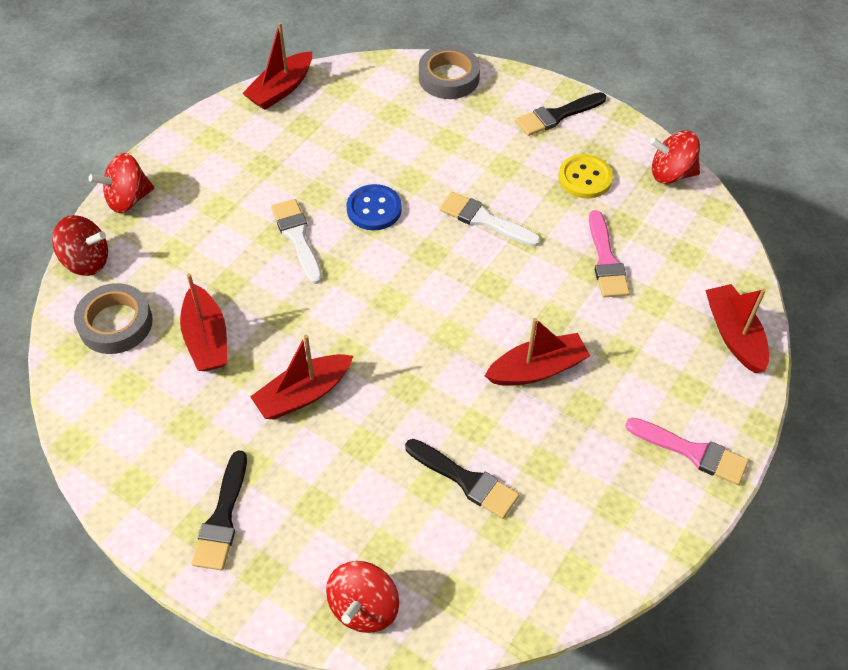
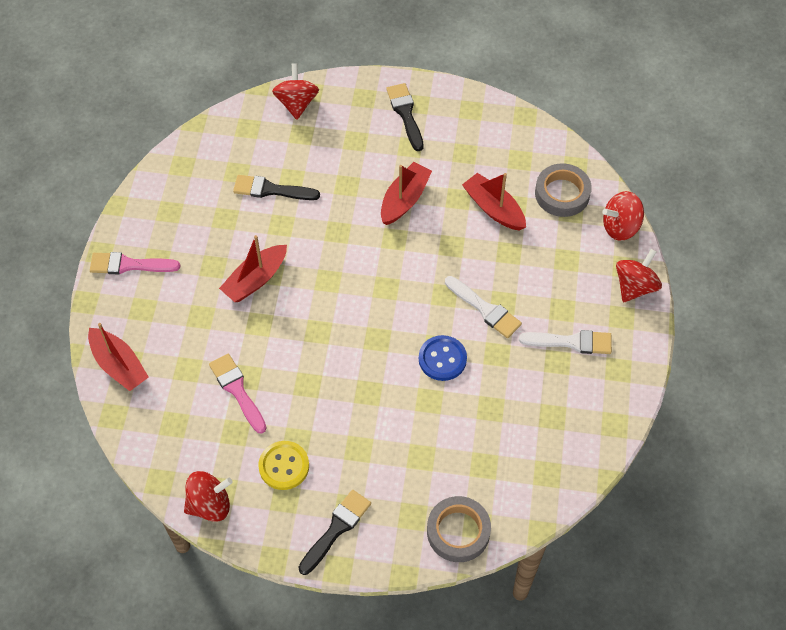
camera: 155 degrees right, 5 degrees up
(281, 89) = (599, 447): red boat -> none
(484, 220) = (349, 386): white brush -> white brush (571, 342)

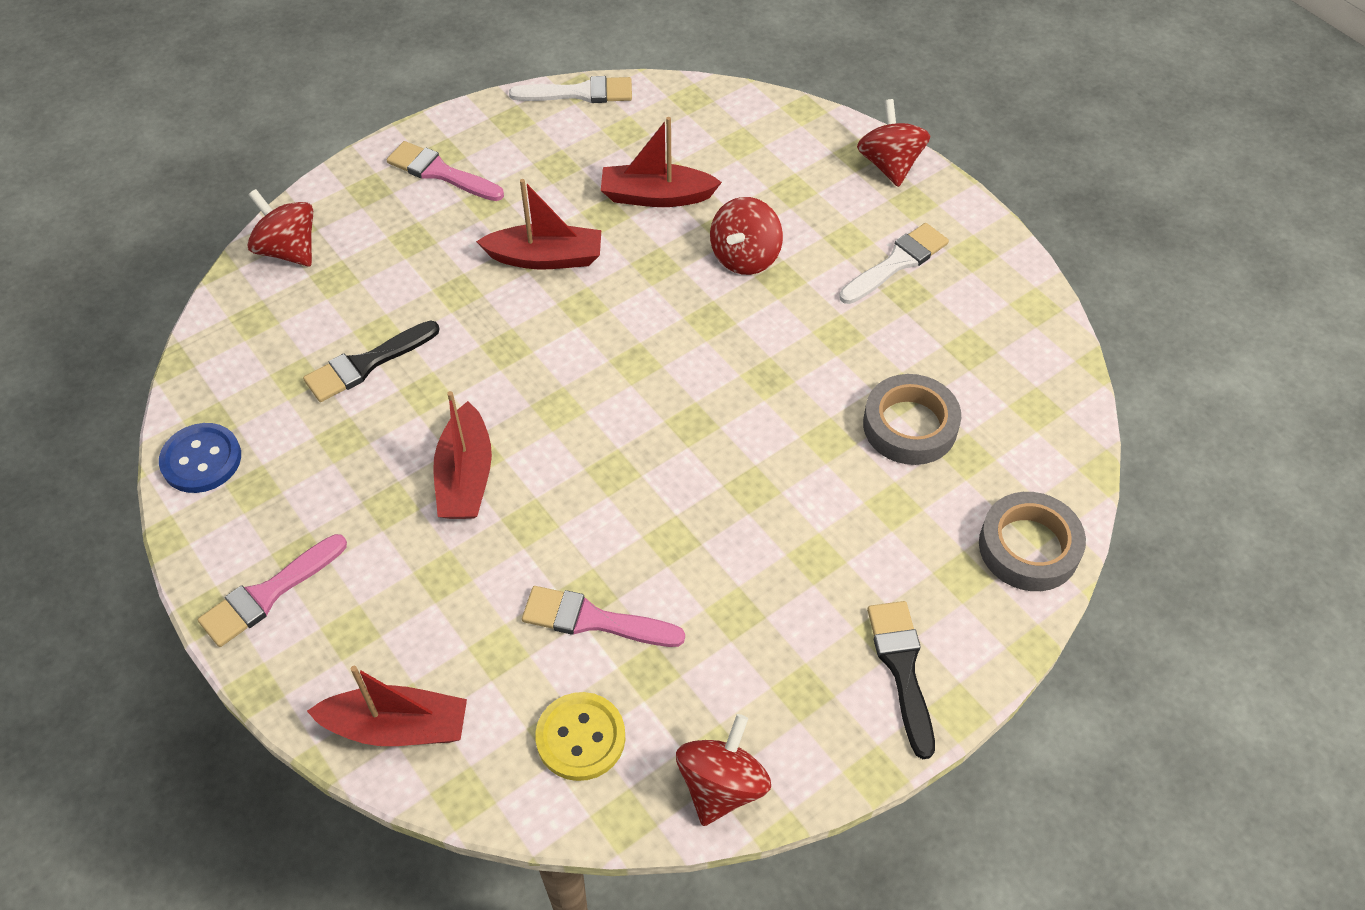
camera: 45 degrees left, 5 degrees down
(284, 466) = (756, 655): yellow button -> yellow button (580, 738)
(404, 200) = (546, 258): red boat -> red boat turned 105 degrees clockwise
(405, 114) = (440, 172): black brush -> pink brush
(442, 359) = (789, 385): blue button -> blue button (201, 460)
(485, 309) = (771, 300): white brush -> white brush (579, 93)
(562, 194) = (710, 132): grey tape -> grey tape (910, 426)
(620, 227) = (806, 121): red spinning top -> red spinning top (745, 257)

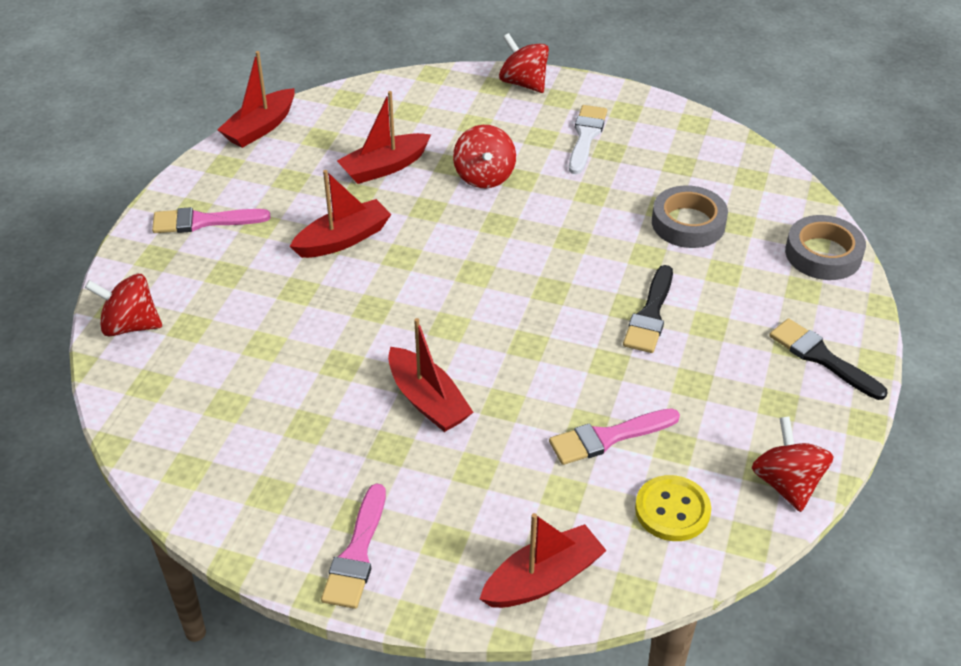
camera: 35 degrees left, 10 degrees down
(201, 460) = (206, 497): blue button -> none
(366, 364) = (276, 369): black brush -> black brush (650, 314)
(579, 93) = (260, 128): white brush -> red boat

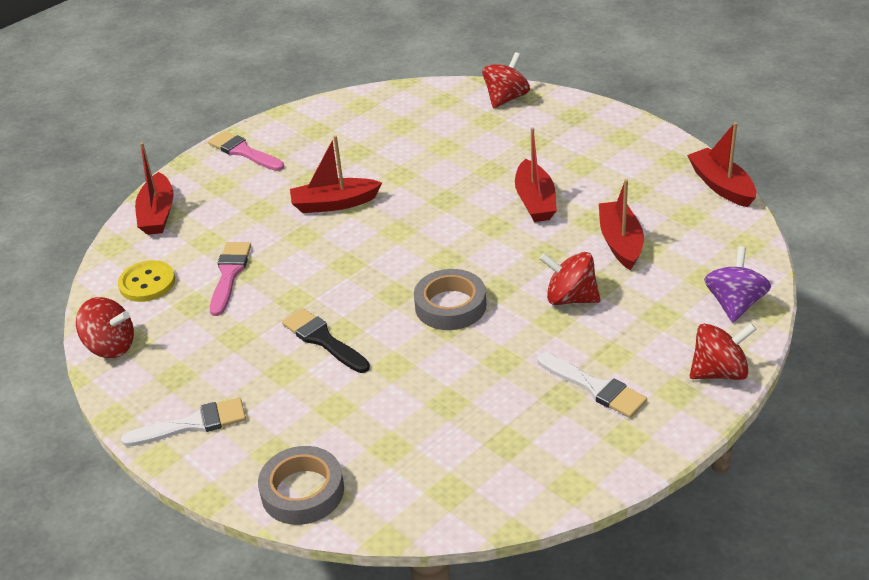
camera: 120 degrees right, 5 degrees down
(203, 221) = (602, 140): pink brush -> none
(435, 90) = (734, 304): none -> purple spinning top
(688, 223) = (414, 410): grey tape -> grey tape (450, 306)
(821, 358) = (192, 424): black brush -> white brush

